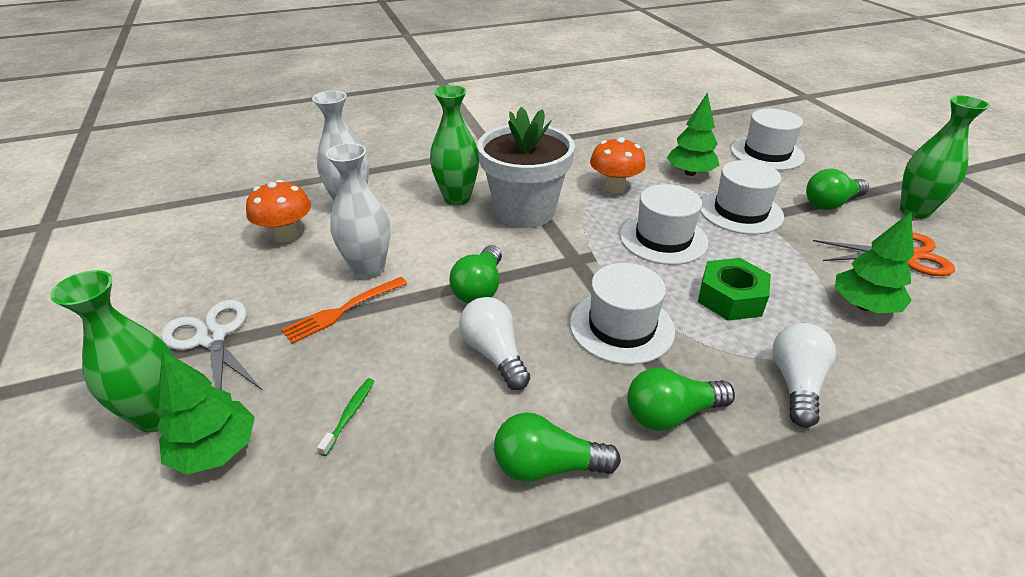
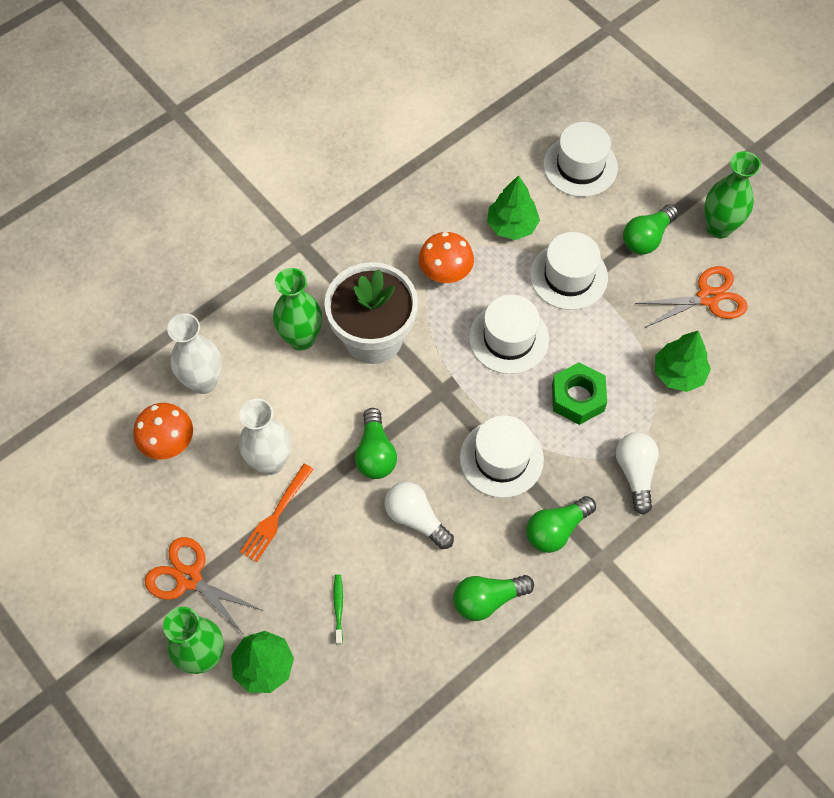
camera: 20 degrees left, 25 degrees up
(212, 338) = (189, 578): white scissors -> orange scissors

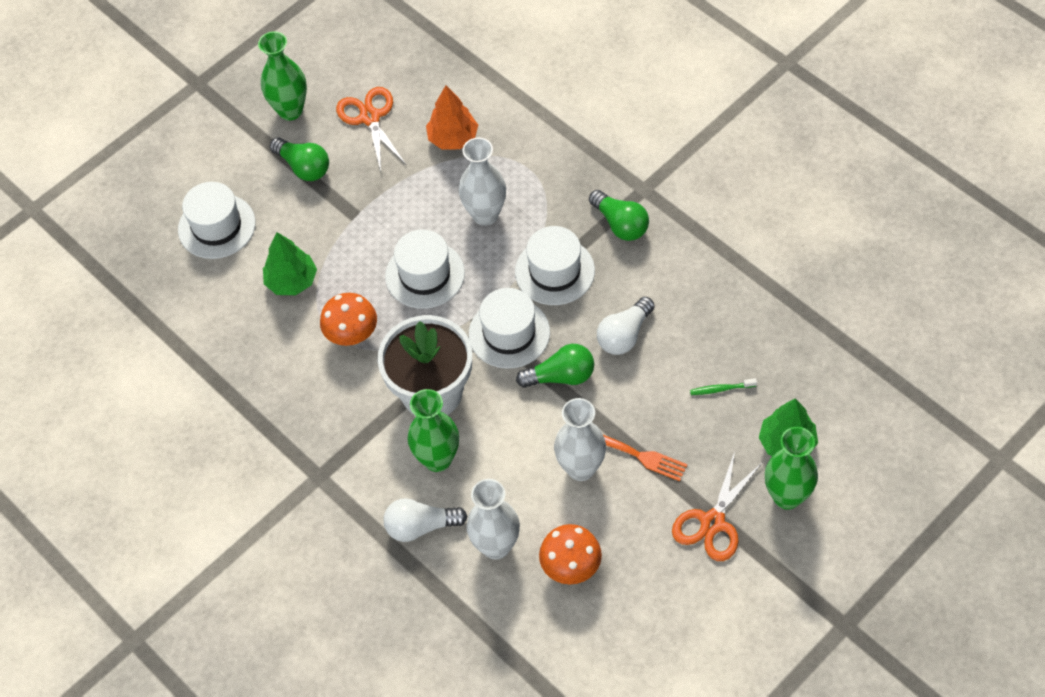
camera: 90 degrees left, 5 degrees down
(487, 600) = (694, 272): green light bulb -> none
(568, 276) = (350, 229): white hat -> white hat (509, 333)
(578, 398) = (485, 215): green nut -> white vase
(635, 473) = (558, 167): white light bulb -> white light bulb (421, 526)
(678, 373) = (453, 138): green tree -> orange tree

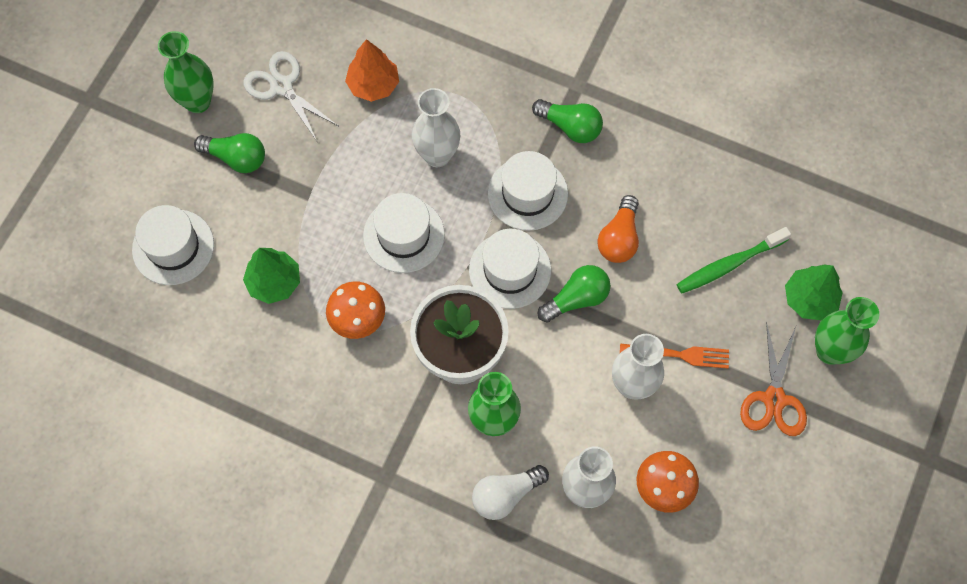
camera: 25 degrees left, 10 degrees up
(370, 117) = (282, 86): orange scissors -> white scissors
(624, 335) = (619, 238): white light bulb -> orange light bulb
(721, 389) = (729, 264): green toothbrush -> green toothbrush, size x1.91

